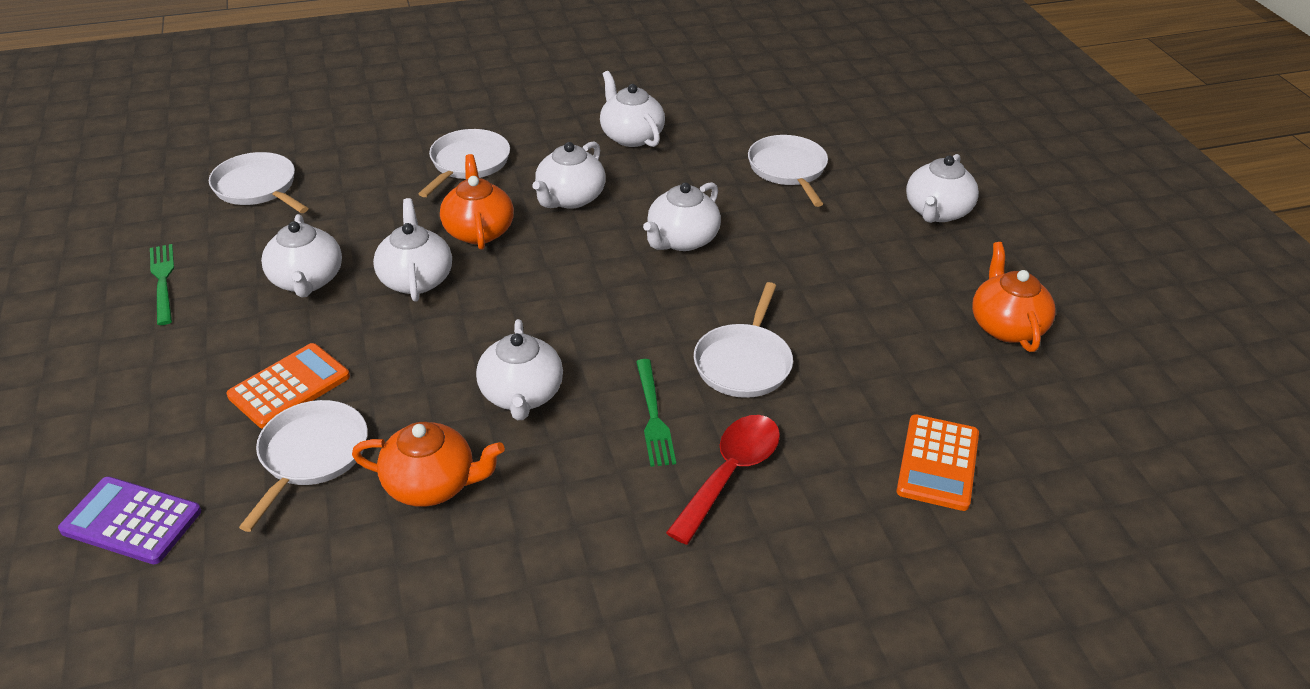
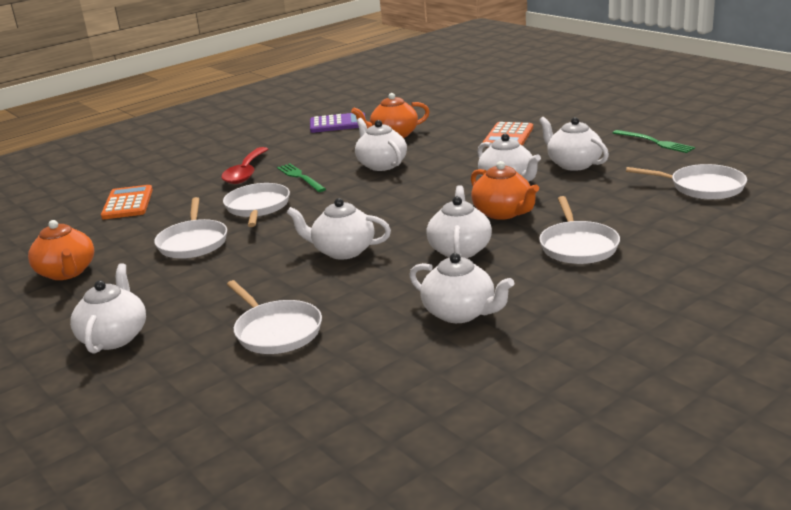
camera: 160 degrees right, 15 degrees down
(131, 521) = (508, 100): purple calculator -> purple calculator (338, 124)
(311, 455) = (462, 127): white pan -> white pan (193, 242)
(681, 240) = (342, 251): white teapot -> white teapot turned 90 degrees counterclockwise

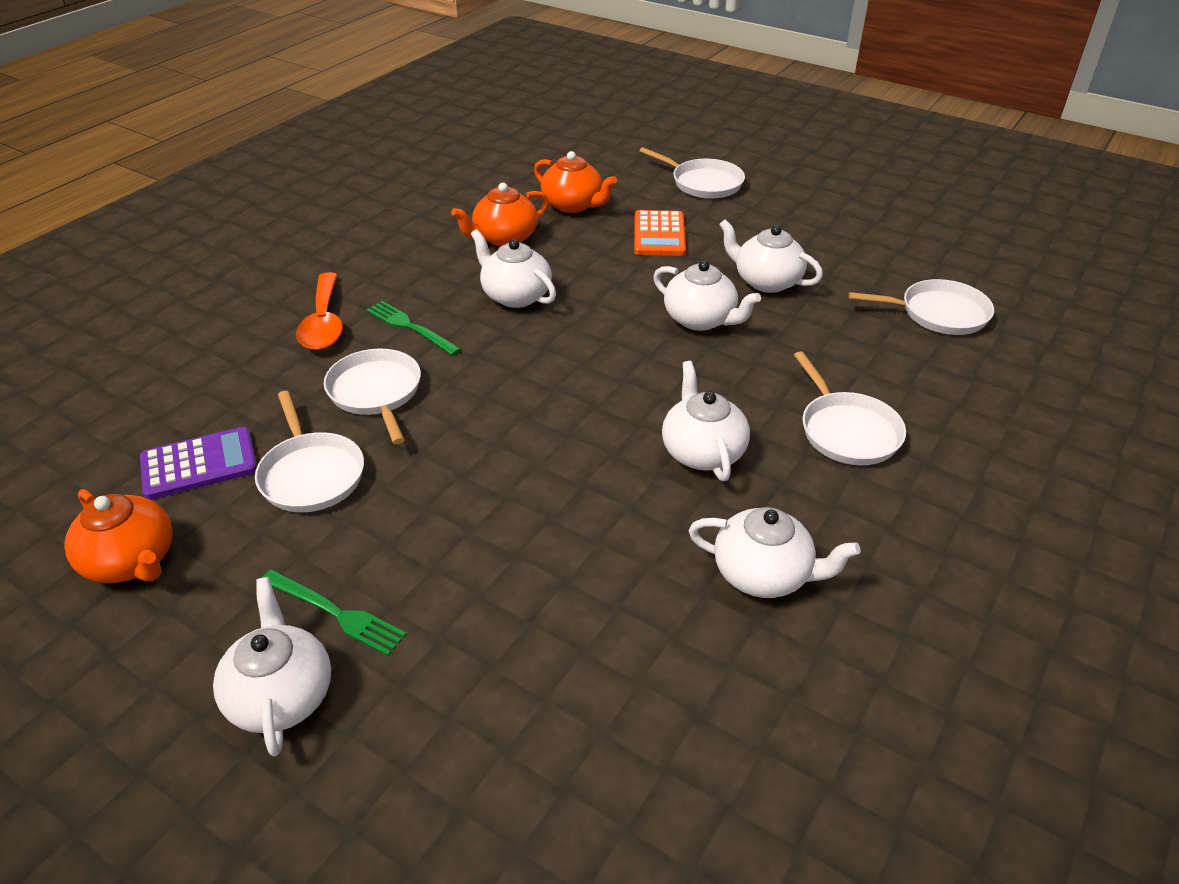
camera: 20 degrees left, 15 degrees up
(128, 203) = (164, 400): orange calculator -> none
(245, 173) = (323, 323): red spoon -> orange spoon
(276, 331) = (528, 646): white pan -> white pan (703, 183)
(338, 124) = (414, 218): purple calculator -> purple calculator (199, 464)
(342, 251) = (544, 470): white teapot -> none
(503, 213) = (723, 377): orange teapot -> orange teapot (573, 205)
(655, 142) = (844, 237): green fork -> green fork (336, 613)

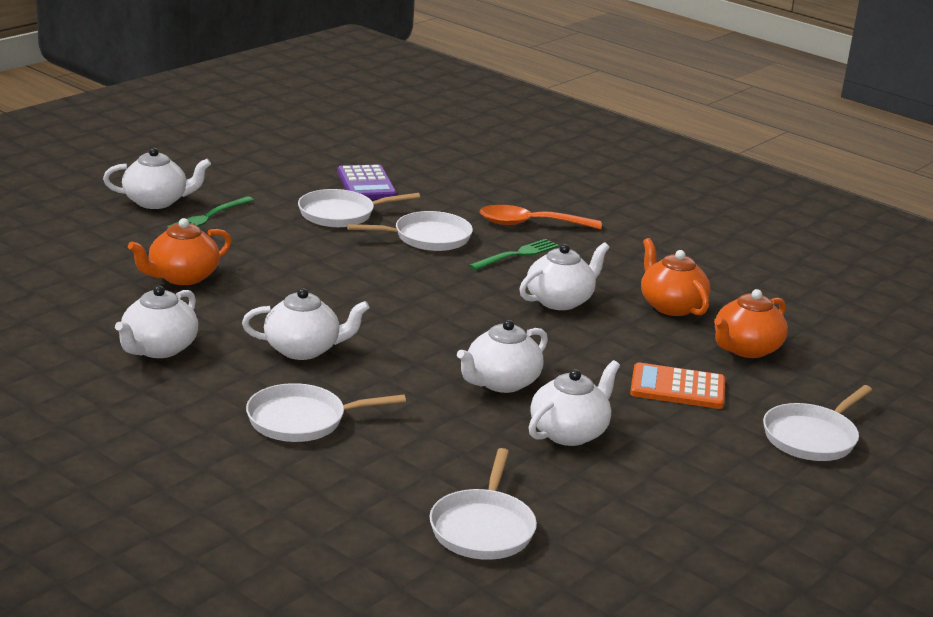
camera: 95 degrees right, 15 degrees down
(131, 561) = (283, 168): orange teapot -> orange teapot (182, 277)

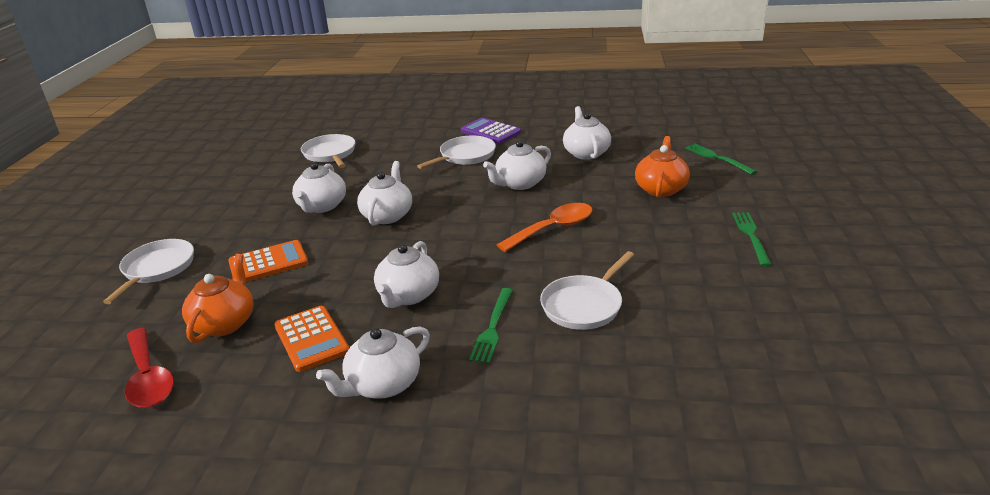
camera: 150 degrees right, 5 degrees up
(52, 275) = (717, 158): none -> green fork
(156, 202) = (806, 229): white teapot -> white teapot (382, 384)
(340, 214) = (684, 291): white pan -> none
(366, 184) = (738, 344): purple calculator -> purple calculator (490, 132)
(530, 224) = (527, 379): orange spoon -> orange spoon (553, 228)
(671, 306) = (311, 339): orange teapot -> orange calculator
(824, 335) = (149, 378): none -> red spoon

